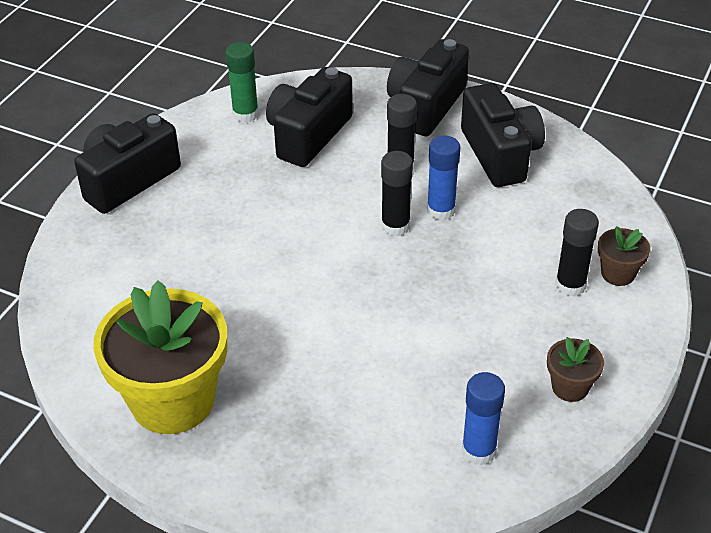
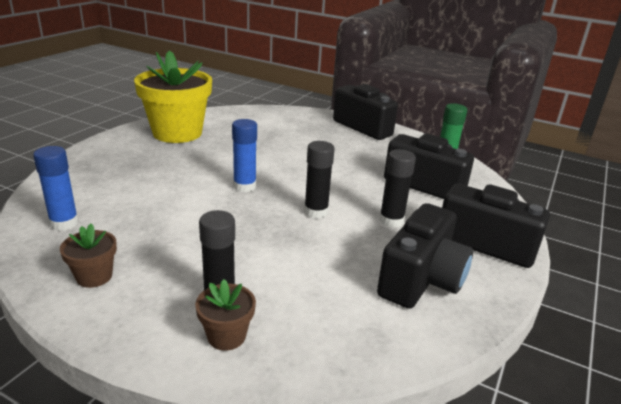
camera: 90 degrees right, 15 degrees down
(441, 210) = (334, 235): blue glue stick -> blue glue stick (244, 186)
(500, 154) = (421, 279): black camera -> black camera turned 45 degrees counterclockwise

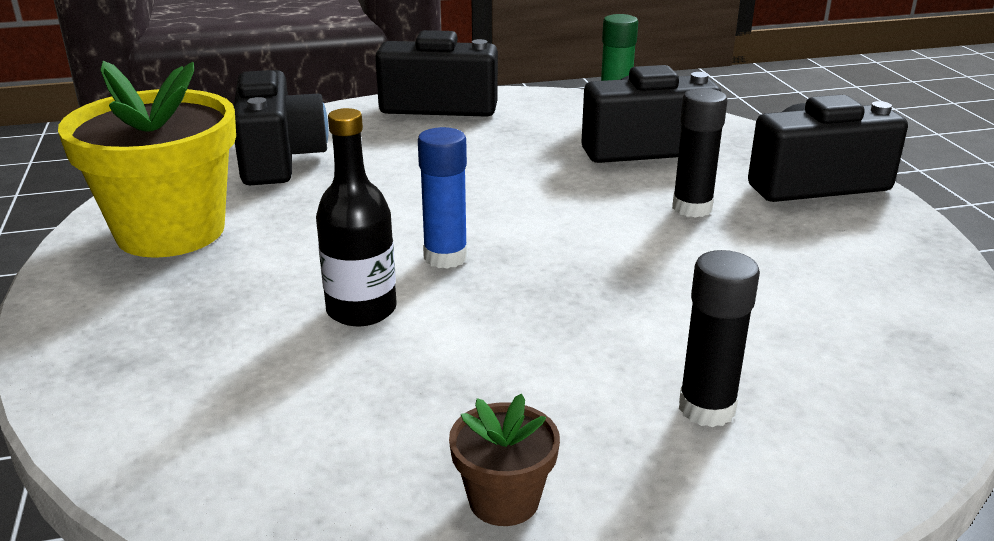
camera: 40 degrees left, 0 degrees up
(64, 223) = (282, 466): blue glue stick -> none
(180, 189) = (361, 310): none -> black bottle
(226, 336) = (802, 443): brown flower pot -> none
(316, 212) = (597, 242): black glue stick -> none
(421, 279) = (837, 255): black camera -> black camera (279, 158)

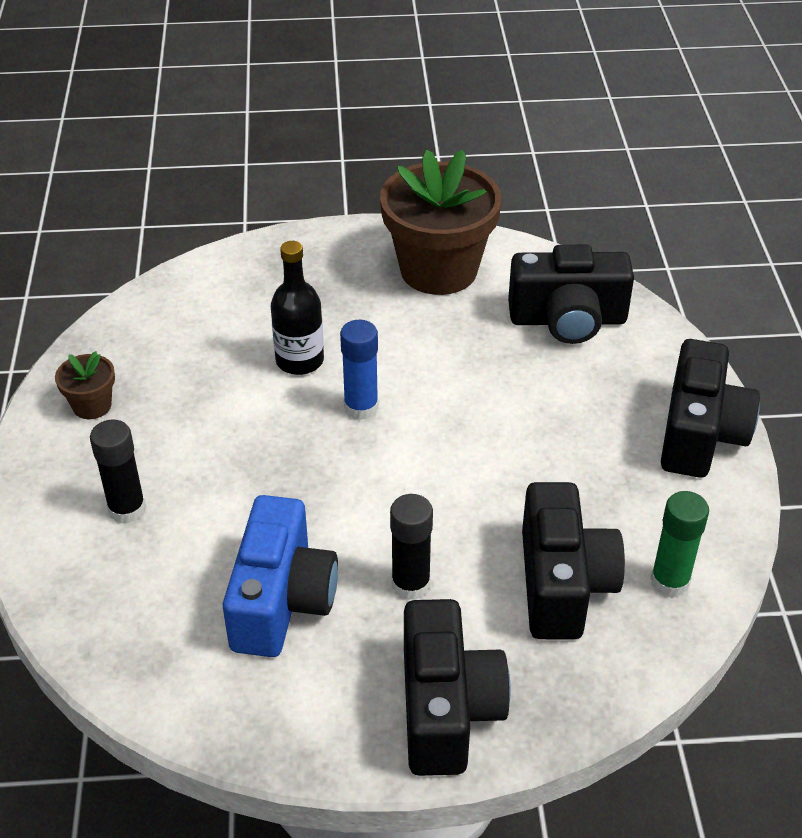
camera: 100 degrees right, 15 degrees up
(171, 231) = (438, 270): yellow flower pot -> brown flower pot
(765, 271) = (282, 600): none -> blue camera

